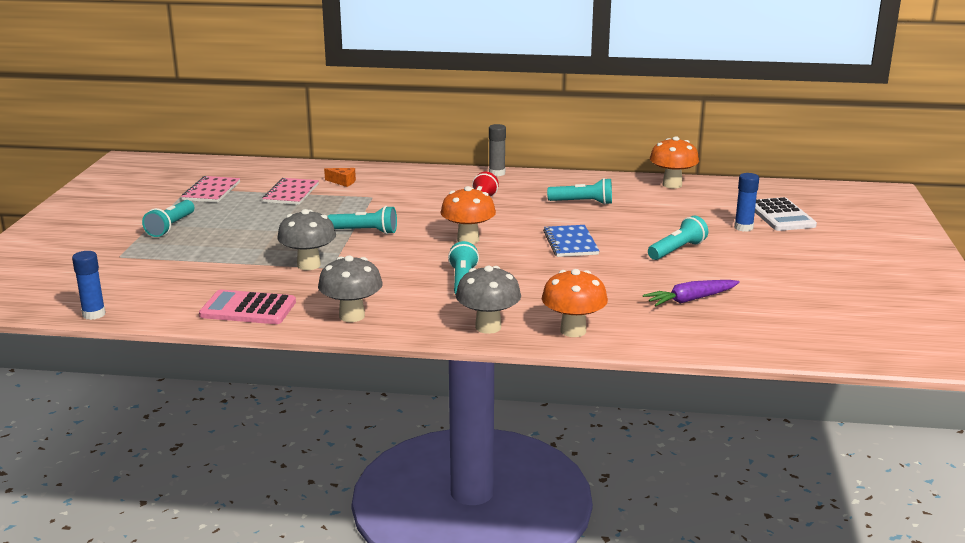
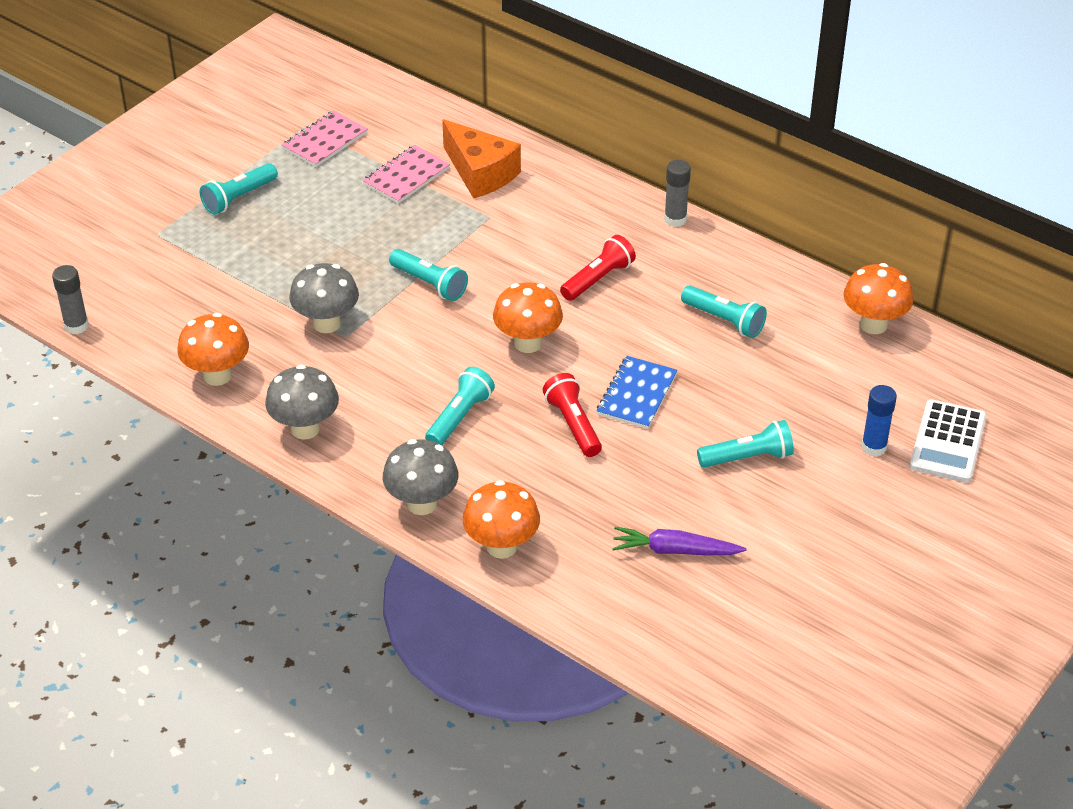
camera: 30 degrees right, 20 degrees up
(94, 314) = (76, 326): blue glue stick -> grey glue stick
(248, 309) = (217, 375): pink calculator -> orange mushroom
(343, 182) = (480, 173): orange cheese -> orange cheese, size x2.19
(547, 265) = (573, 425): none -> red flashlight

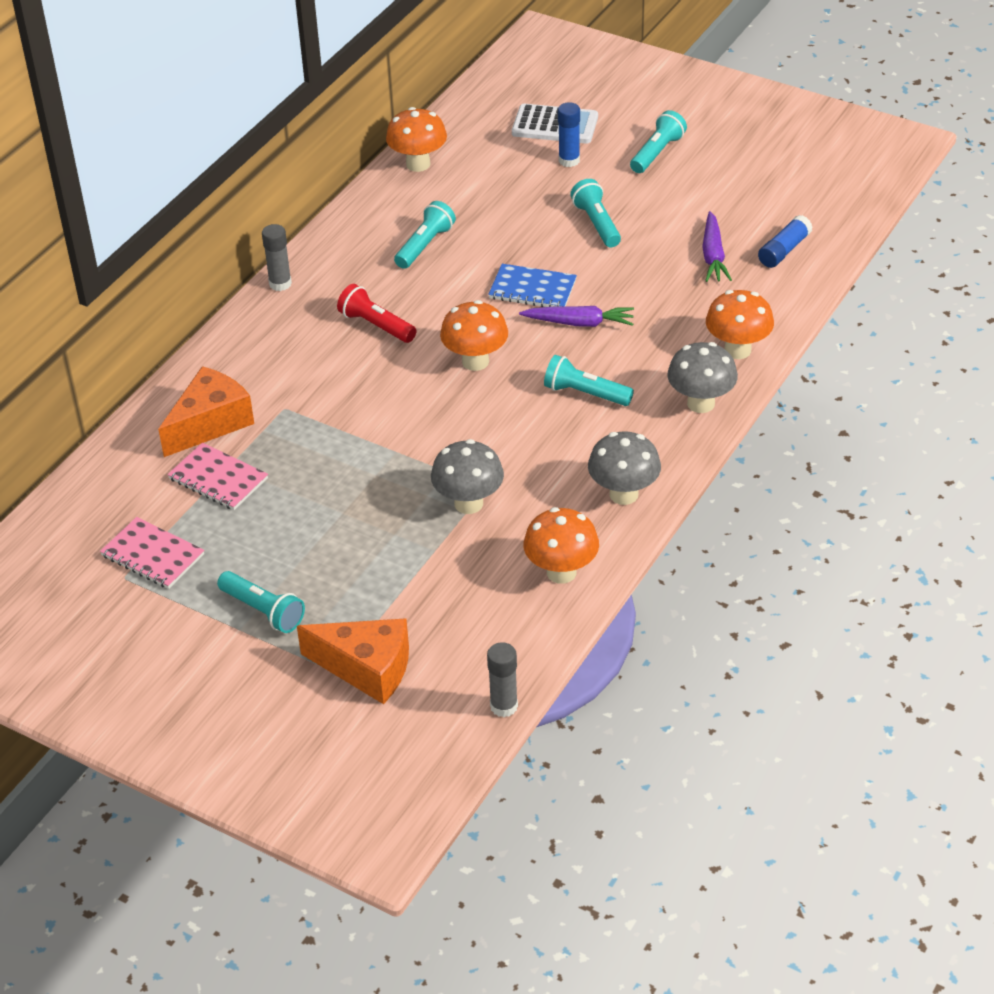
camera: 95 degrees left, 0 degrees up
(152, 251) = (367, 668): none -> orange cheese
(429, 284) = (397, 438): turquoise flashlight -> turquoise flashlight (657, 153)
(573, 425) = (579, 323): red flashlight -> purple carrot
(675, 617) = (784, 250): none -> blue glue stick

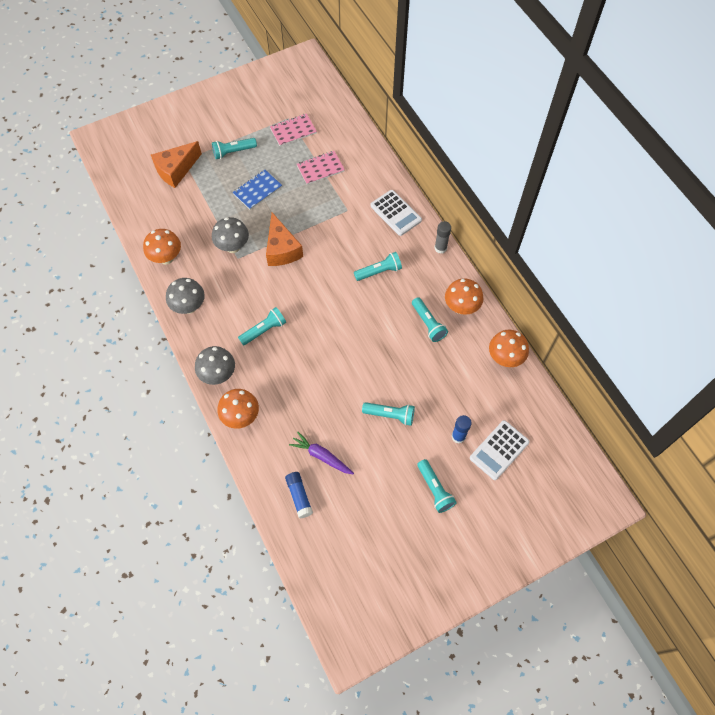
camera: 120 degrees right, 20 degrees up
(210, 423) = (358, 180): orange cheese -> orange cheese (282, 249)
(248, 354) = (395, 213): none -> white calculator
(376, 325) = (379, 271): red flashlight -> turquoise flashlight
(475, 361) = (322, 298): orange mushroom -> orange mushroom (461, 307)
(504, 706) = (119, 202): grey glue stick -> none
(532, 289) = (357, 352): blue notebook -> blue notebook (257, 190)
(579, 323) = (316, 358): purple carrot -> none

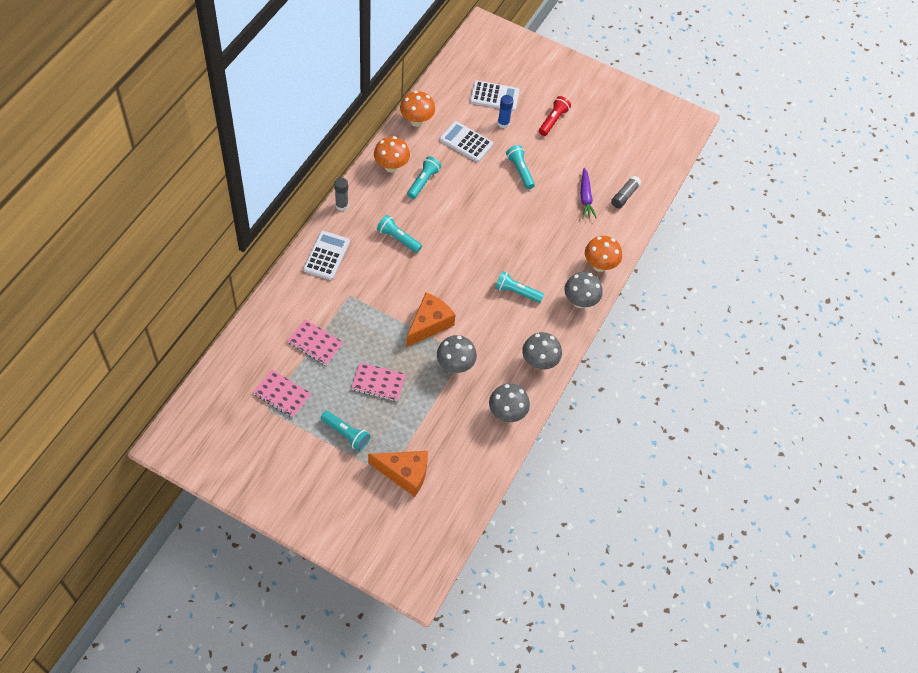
camera: 130 degrees left, 5 degrees down
(166, 258) = (507, 413): orange mushroom -> grey mushroom
(257, 190) = (378, 383): blue notebook -> pink notebook
(299, 496) = (624, 196): blue glue stick -> grey glue stick
(434, 489) = (553, 120): turquoise flashlight -> red flashlight
(454, 387) = (466, 142): none -> white calculator

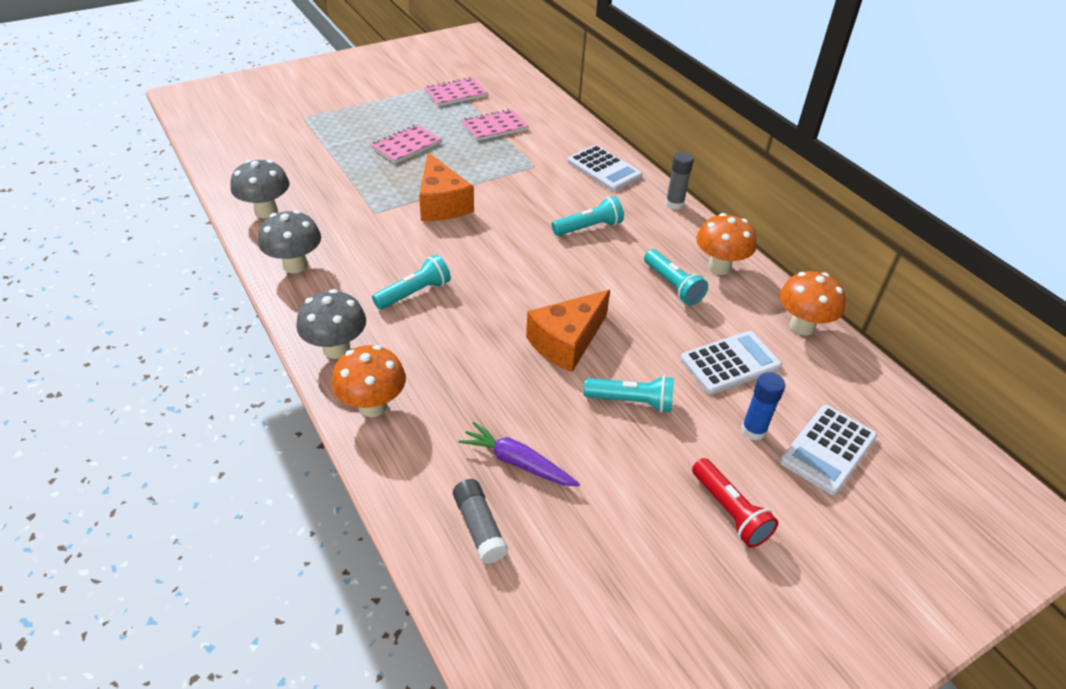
camera: 125 degrees right, 15 degrees down
(346, 434) = (373, 110): turquoise flashlight -> none
(404, 473) = (291, 125): orange cheese -> orange cheese (567, 342)
(455, 365) = (368, 200): grey mushroom -> none

